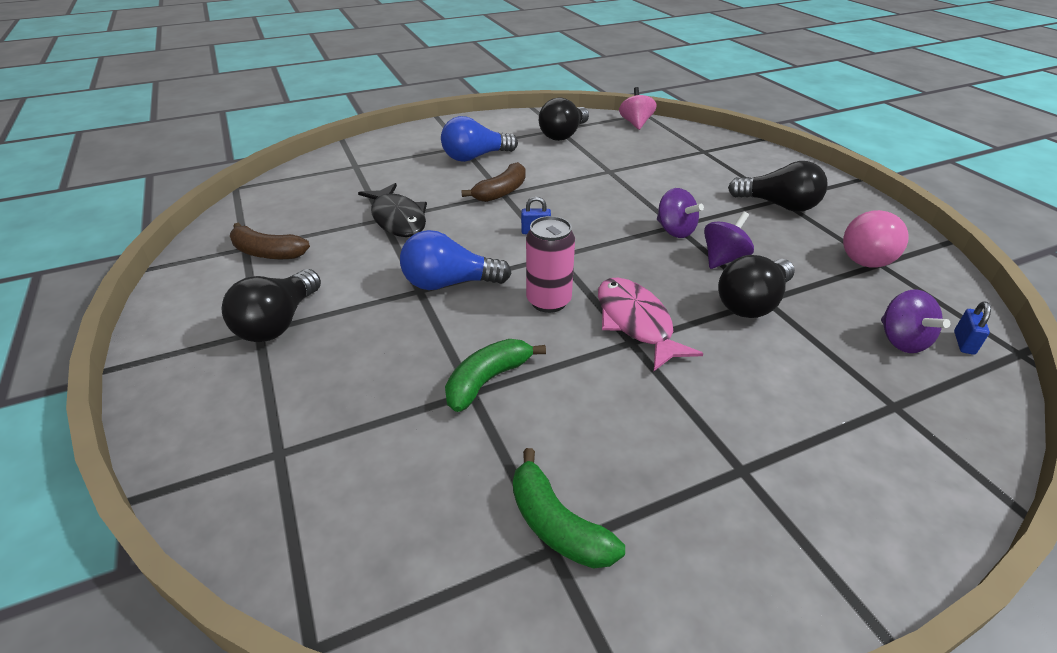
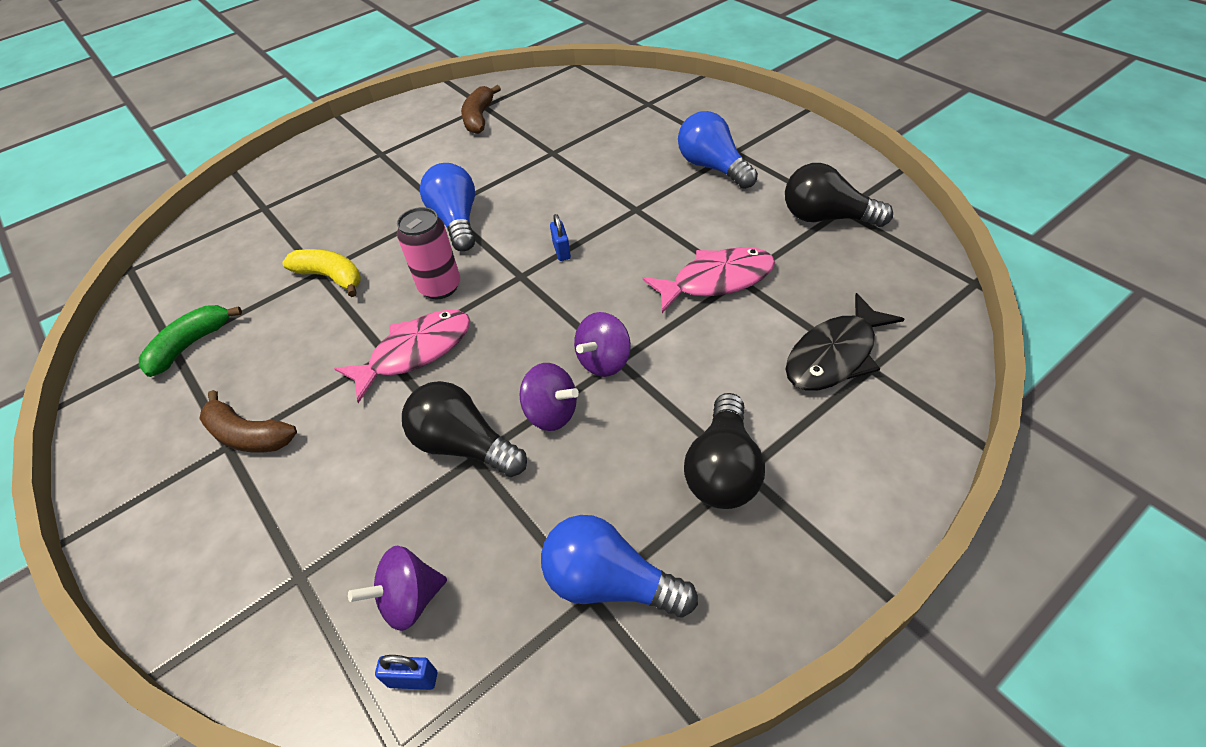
camera: 80 degrees right, 10 degrees up
(278, 323) = (390, 158): black light bulb -> none
(398, 219) = (555, 160): black fish -> black fish (835, 355)
(487, 380) = (331, 277): green banana -> yellow banana
(501, 192) = (638, 207): brown banana -> brown banana (248, 435)
(607, 178) = (716, 280): none -> pink fish
(636, 123) = (923, 278): pink spinning top -> none
(868, 255) = (609, 583): pink light bulb -> blue light bulb

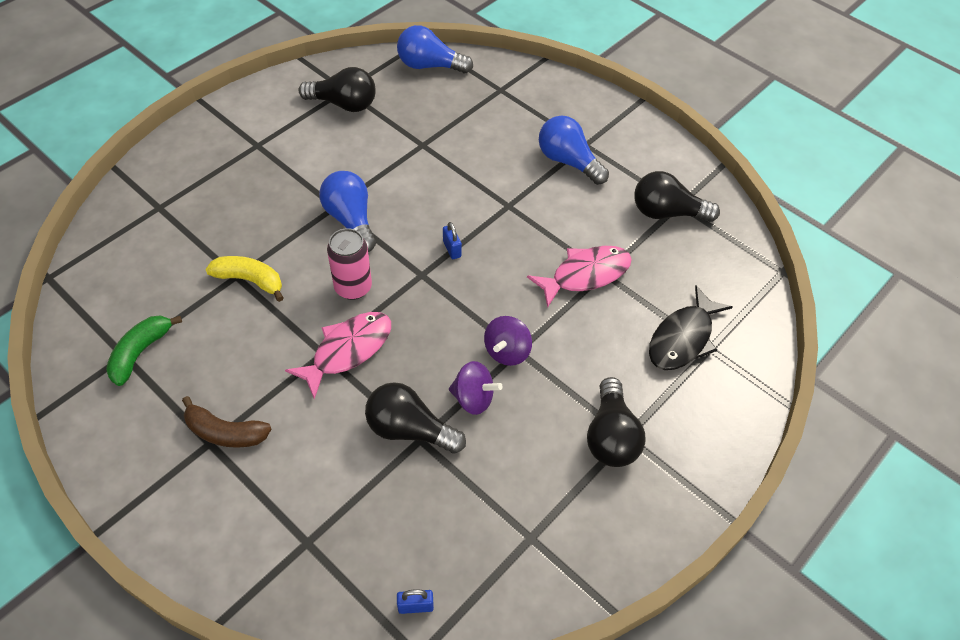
camera: 15 degrees left, 5 degrees up
(410, 600) = (398, 552): purple spinning top -> none
(479, 118) = (344, 104): brown banana -> black light bulb
(609, 583) = (542, 526): blue light bulb -> blue light bulb (429, 65)

